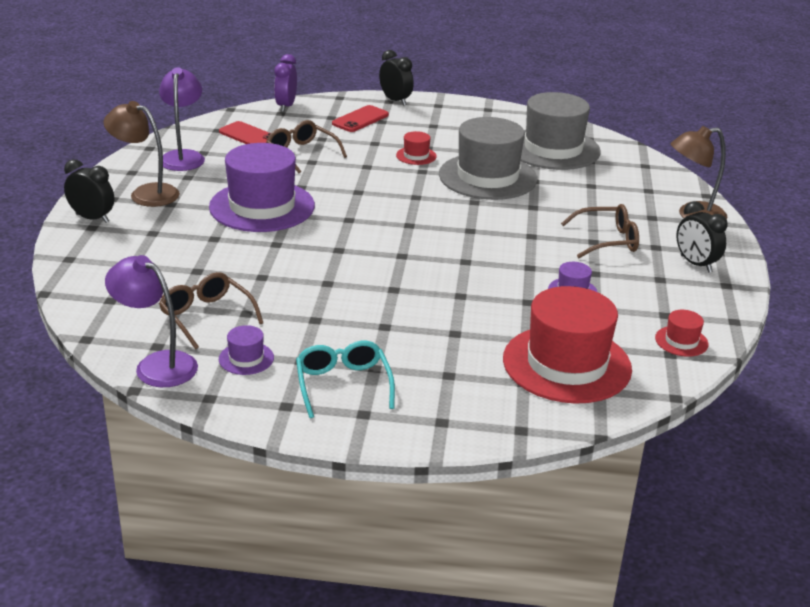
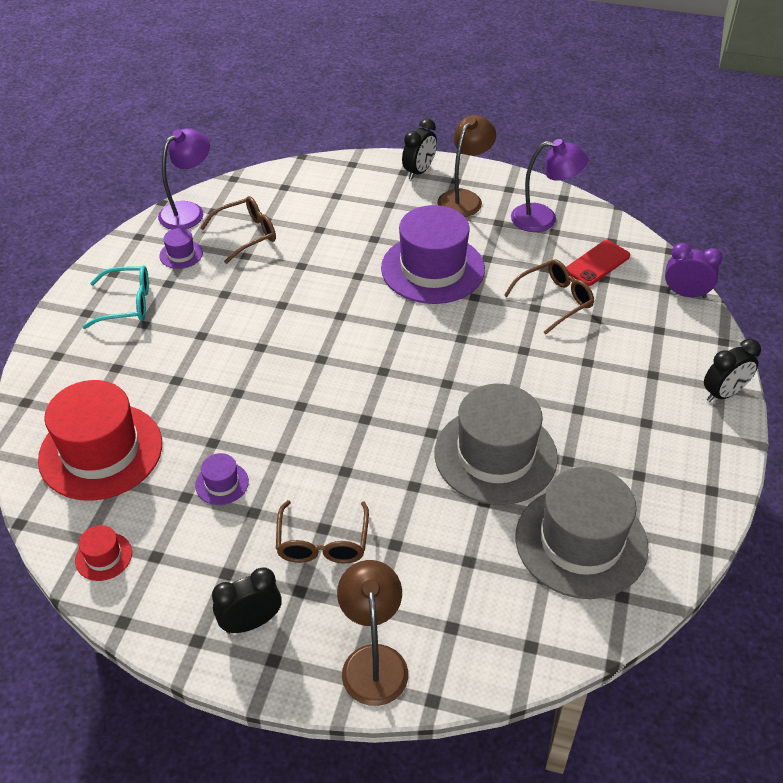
camera: 100 degrees right, 15 degrees up
(360, 119) = (656, 355): red phone -> none
(416, 156) = (553, 395): red hat -> none

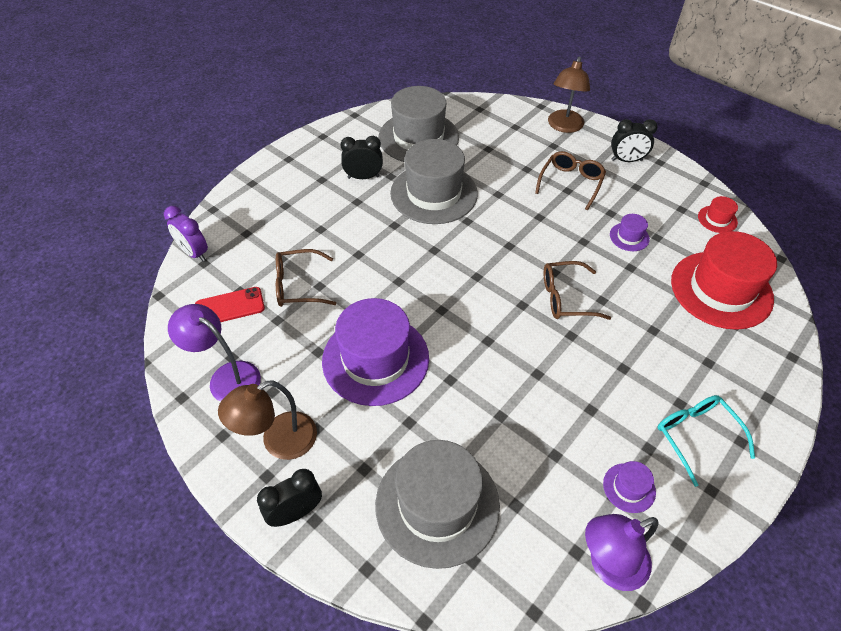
camera: 155 degrees left, 5 degrees up
(127, 304) = (696, 436): turquoise glasses -> turquoise glasses turned 45 degrees clockwise
(247, 234) = (545, 489): brown glasses -> brown glasses (566, 298)
(323, 203) = (437, 505): none -> grey hat
(723, 394) = (255, 178): black clock -> black clock (363, 177)

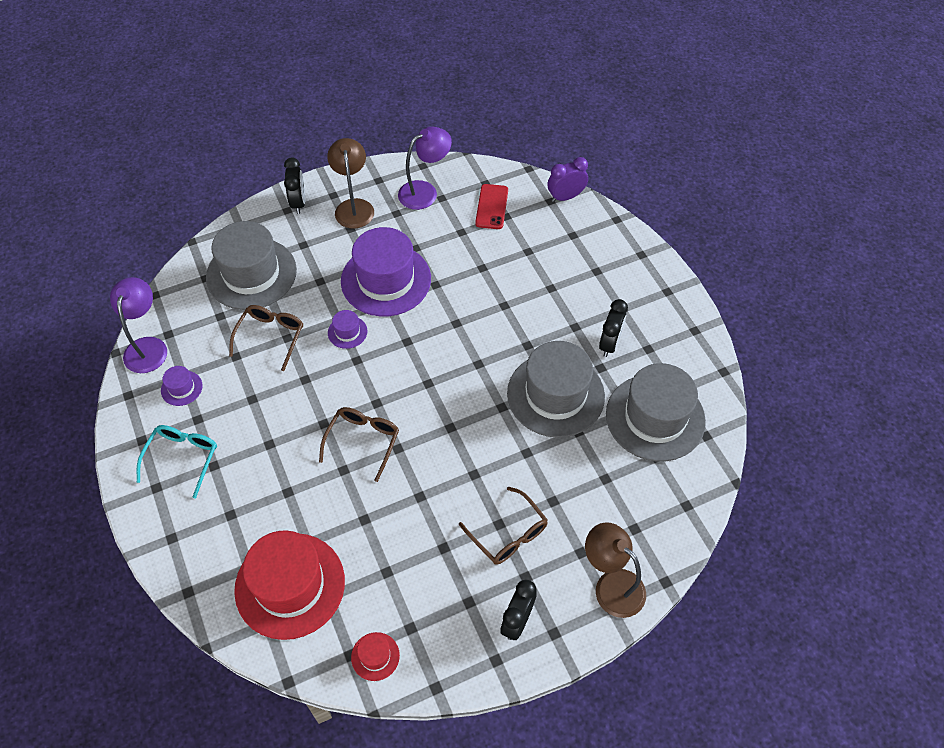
camera: 115 degrees right, 5 degrees up
(298, 285) = (490, 253): brown glasses -> brown glasses (271, 336)
(629, 237) = (401, 543): purple hat -> purple hat (347, 332)
(696, 436) = (182, 458): turquoise glasses -> turquoise glasses turned 75 degrees counterclockwise

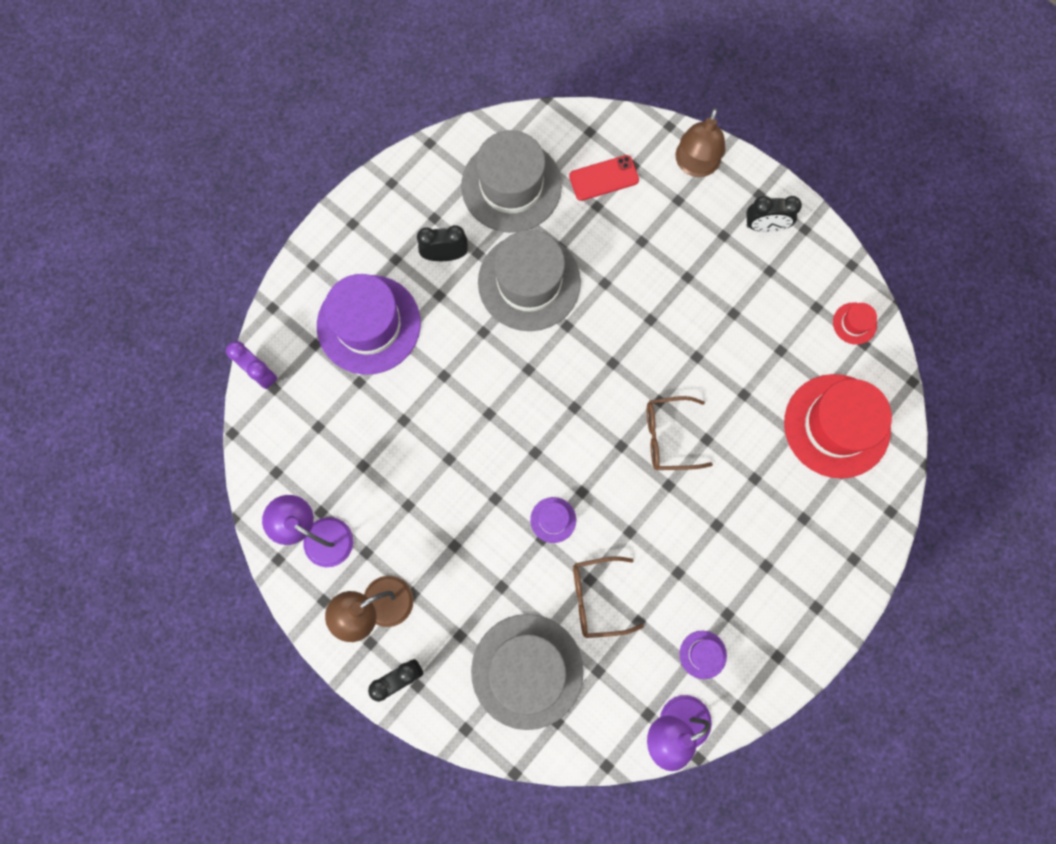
camera: 115 degrees left, 20 degrees up
(182, 458) = (774, 601): turquoise glasses -> none
(386, 280) = (467, 515): purple hat -> purple hat (369, 324)
(492, 207) = (310, 448): red phone -> red phone (603, 178)
(508, 534) = (693, 265): brown glasses -> none

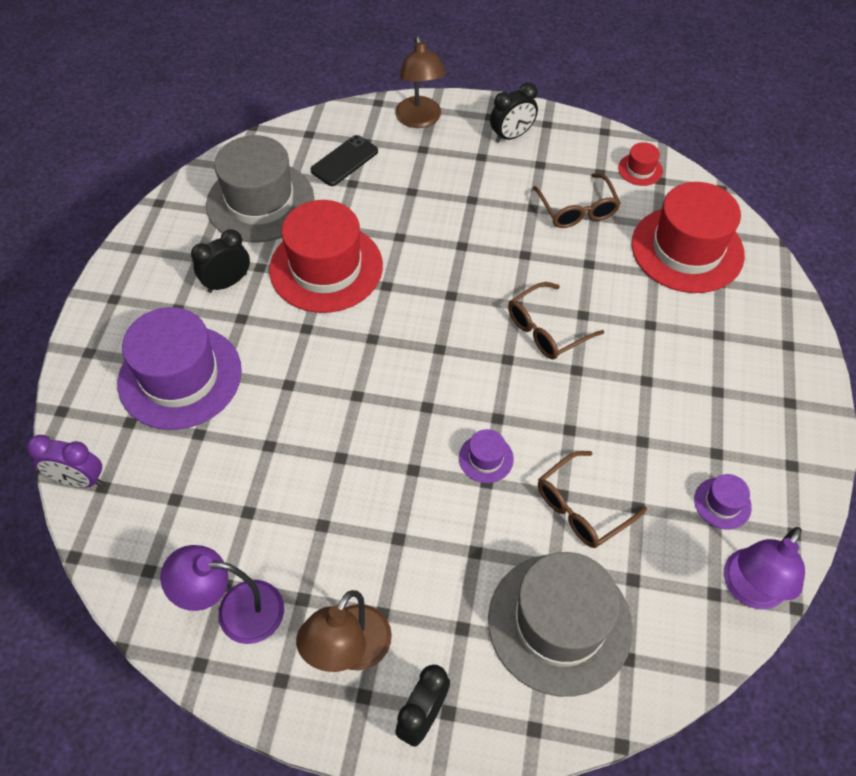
camera: 30 degrees left, 20 degrees down
(529, 282) = (326, 268): grey hat -> red hat
(603, 178) = (344, 161): red phone -> black phone
(770, 336) = (577, 210): none -> brown glasses

